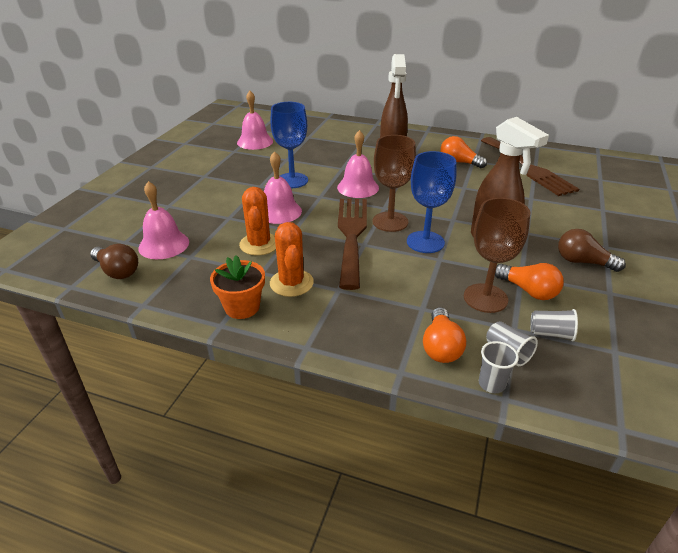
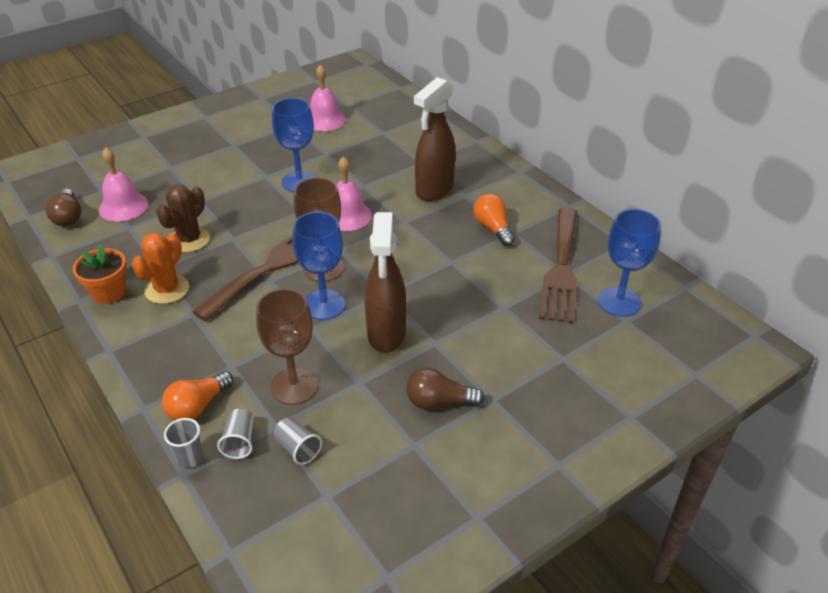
camera: 35 degrees right, 5 degrees up
(259, 244) = (189, 240): orange cactus -> brown cactus
(279, 211) = (245, 212): pink bell -> none
(528, 290) = (341, 400): orange light bulb -> none
(581, 172) = (619, 302): none -> blue goblet
(583, 262) = (439, 402): brown light bulb -> brown light bulb turned 60 degrees counterclockwise

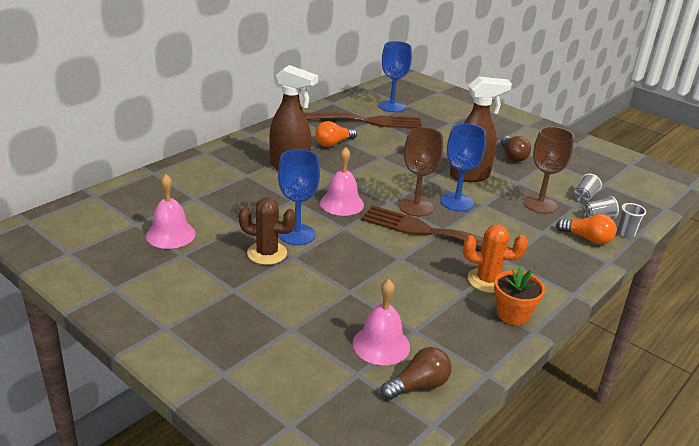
camera: 105 degrees left, 10 degrees down
(189, 240) = (415, 283): brown cactus -> brown cactus (267, 253)

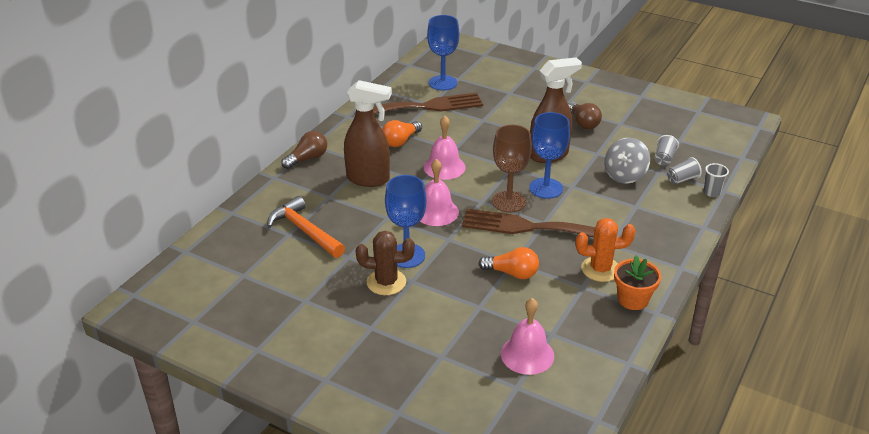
camera: 10 degrees left, 5 degrees up
(170, 234) = (284, 280): pink bell -> pink bell (444, 167)
(211, 198) = (305, 231): none -> orange hammer
(418, 385) = (573, 386): brown light bulb -> brown light bulb (307, 159)
(540, 204) = (624, 175): brown goblet -> grey spinning top
(587, 238) = (678, 205): orange light bulb -> orange light bulb (512, 273)

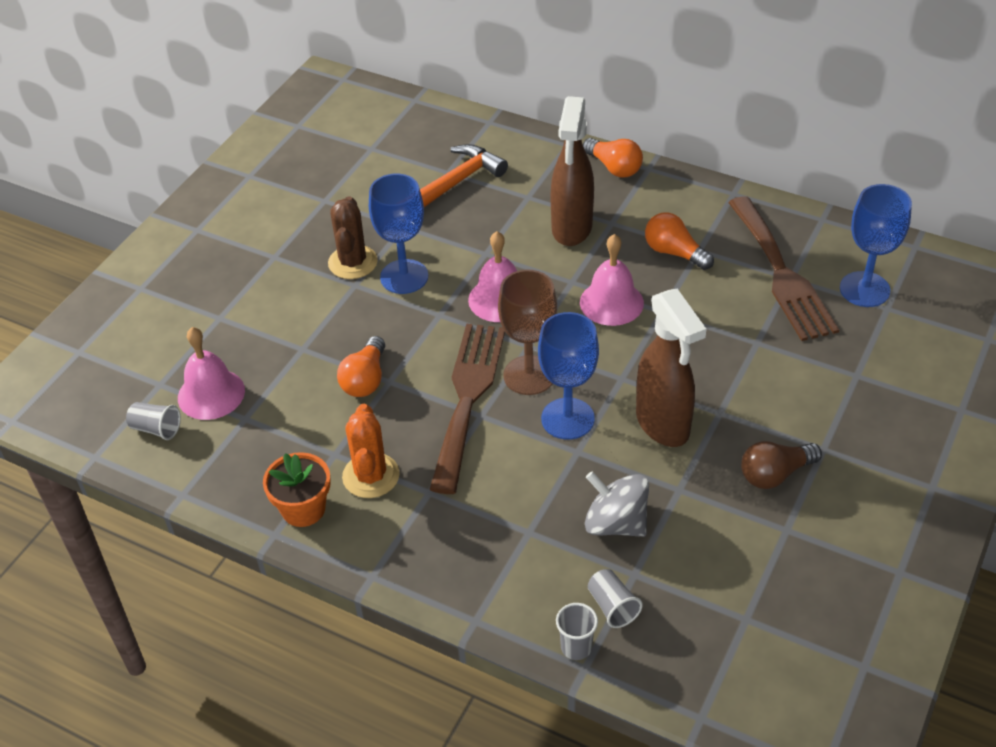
camera: 90 degrees right, 10 degrees up
(307, 159) = (614, 167): brown light bulb -> orange light bulb
(664, 158) = (677, 586): grey cup -> grey cup (156, 429)

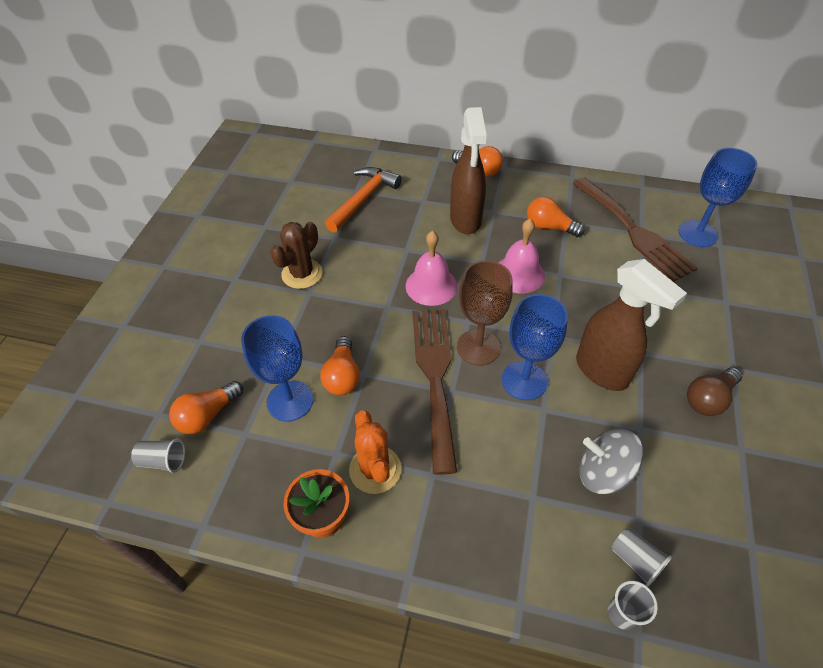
camera: 15 degrees left, 5 degrees up
(211, 394) = (208, 415): pink bell -> orange light bulb
(353, 262) = (302, 274): brown cactus -> brown cactus turned 45 degrees clockwise
(404, 277) = (348, 279): blue goblet -> blue goblet (290, 401)

